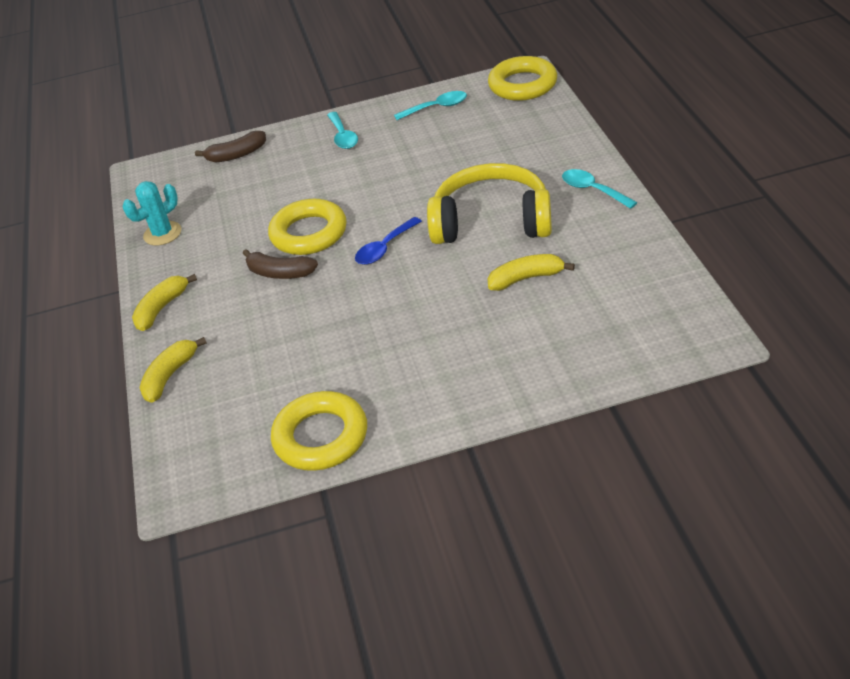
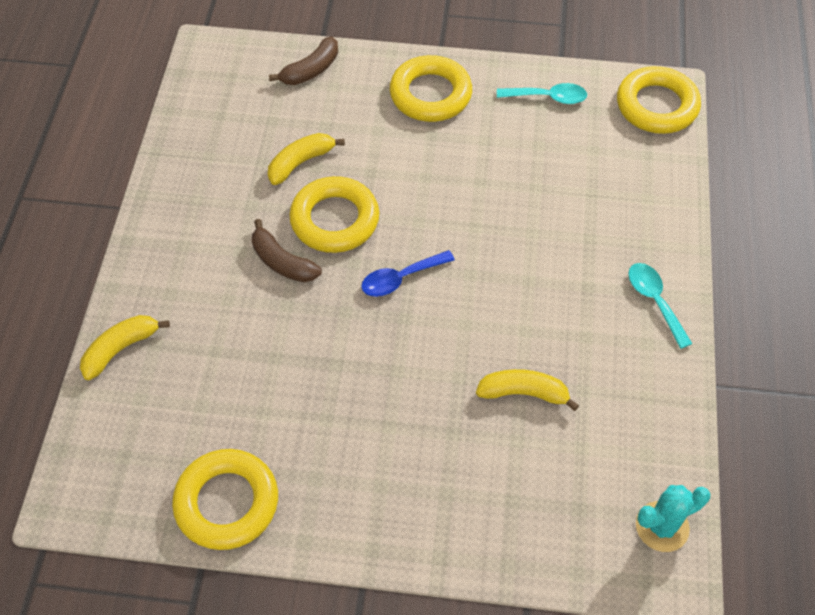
camera: 15 degrees right, 15 degrees up
(162, 233) = (192, 149): turquoise cactus -> turquoise cactus (662, 526)
(162, 308) = (149, 254): yellow banana -> yellow banana (301, 162)
(236, 155) = (311, 70): brown banana -> brown banana turned 45 degrees counterclockwise
(343, 136) = (430, 94): turquoise spoon -> yellow ring
(491, 221) = (527, 294): yellow headphones -> none

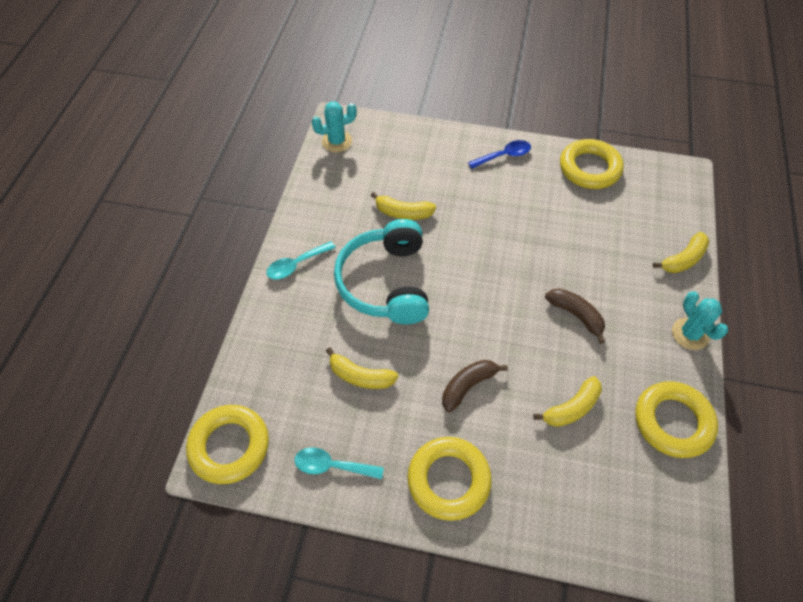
camera: 175 degrees left, 0 degrees up
(144, 249) = (690, 334): none -> turquoise cactus
(311, 70) = (573, 525): brown banana -> brown banana (468, 386)
(335, 220) = (537, 348): yellow ring -> yellow ring (672, 422)
(401, 278) = (482, 295): blue spoon -> blue spoon (504, 156)
(530, 285) = (385, 283): none -> turquoise headphones
(538, 177) = (360, 376): none -> yellow banana
(655, 301) = (296, 264): turquoise spoon -> turquoise spoon turned 75 degrees clockwise

